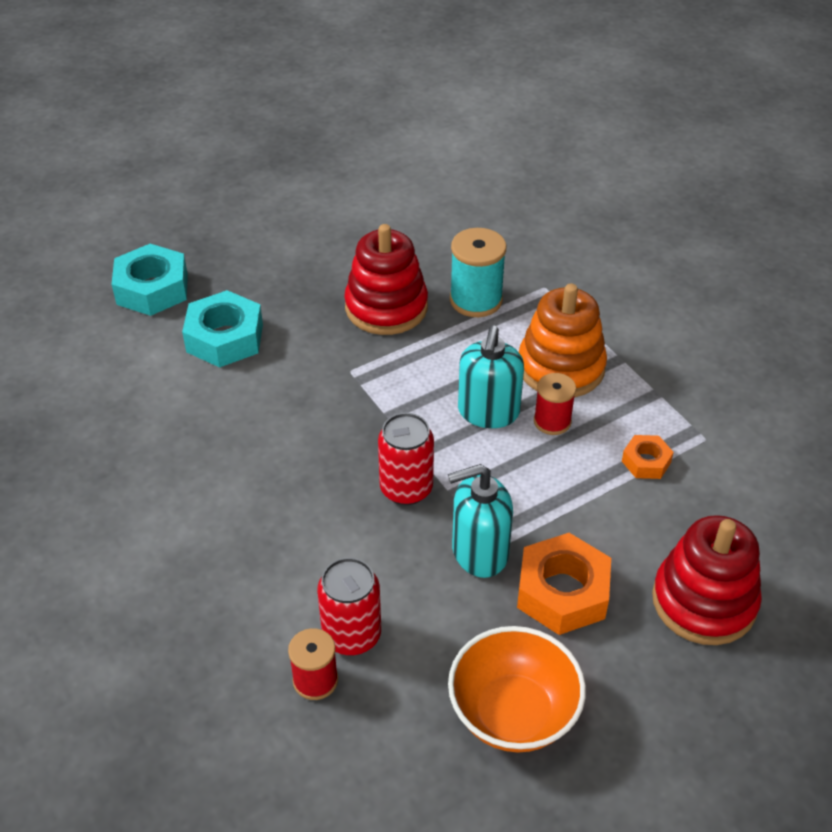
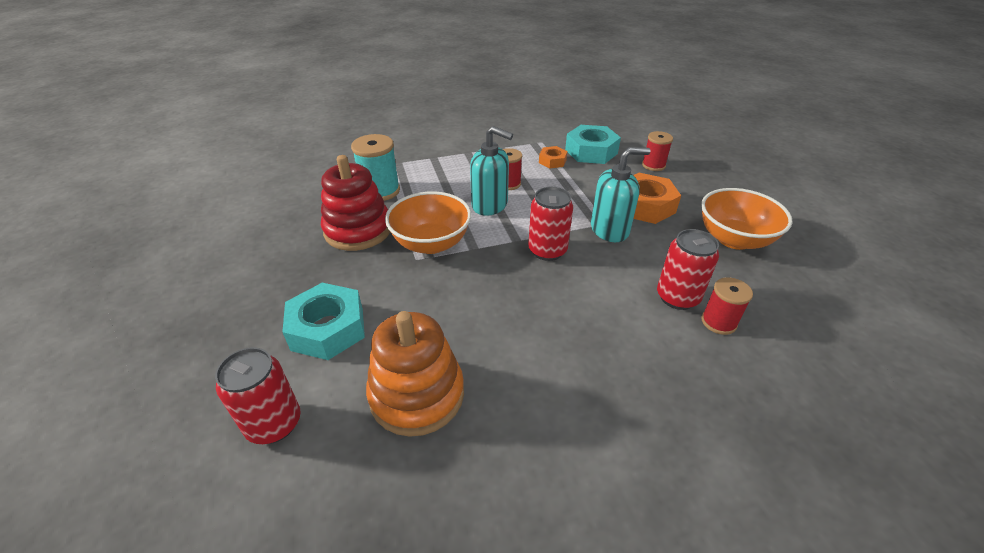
camera: 75 degrees left, 5 degrees down
(113, 345) = (274, 424): none -> red can
(152, 289) = (210, 378): turquoise nut -> turquoise nut (591, 151)
(383, 376) = (431, 243): none -> orange bowl
(479, 552) = (610, 230): turquoise soap dispenser -> turquoise soap dispenser turned 105 degrees counterclockwise
(561, 367) = (464, 172): orange stacking toy -> orange stacking toy (417, 394)
(704, 601) = (653, 165): red stacking toy -> red spool

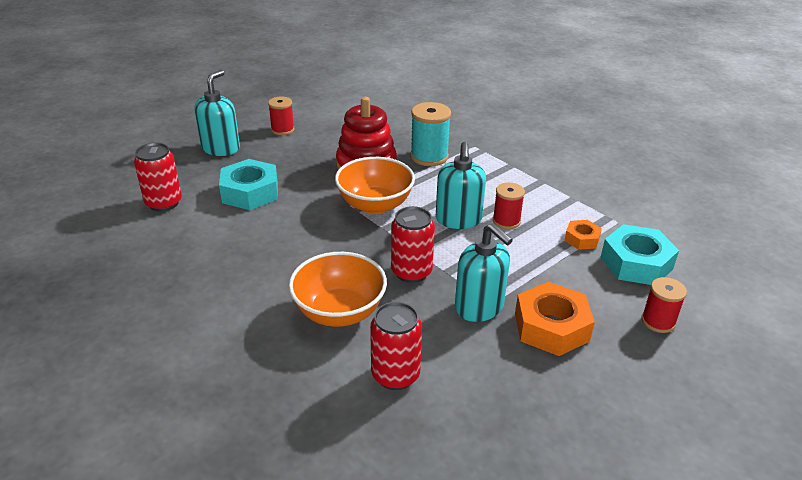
camera: 65 degrees right, 5 degrees down
(197, 335) = (221, 148): none -> turquoise soap dispenser
(417, 394) = (206, 249): orange stacking toy -> none
(718, 322) = (373, 412): red spool -> red spool (282, 130)
(734, 239) = (542, 416): orange bowl -> orange bowl (339, 312)

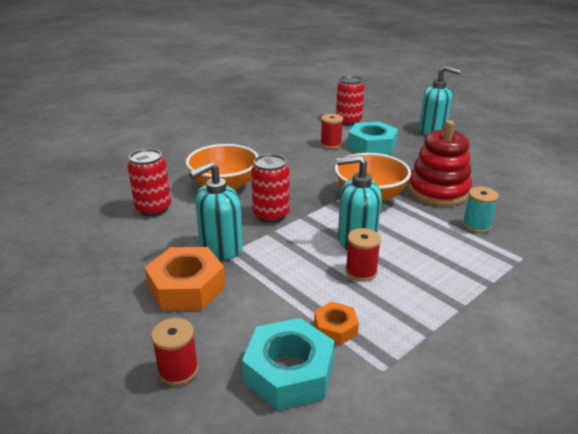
camera: 90 degrees right, 5 degrees down
(282, 130) = (481, 151): red spool -> red spool (331, 144)
(429, 157) = (476, 226): turquoise spool -> turquoise spool, size x0.64

